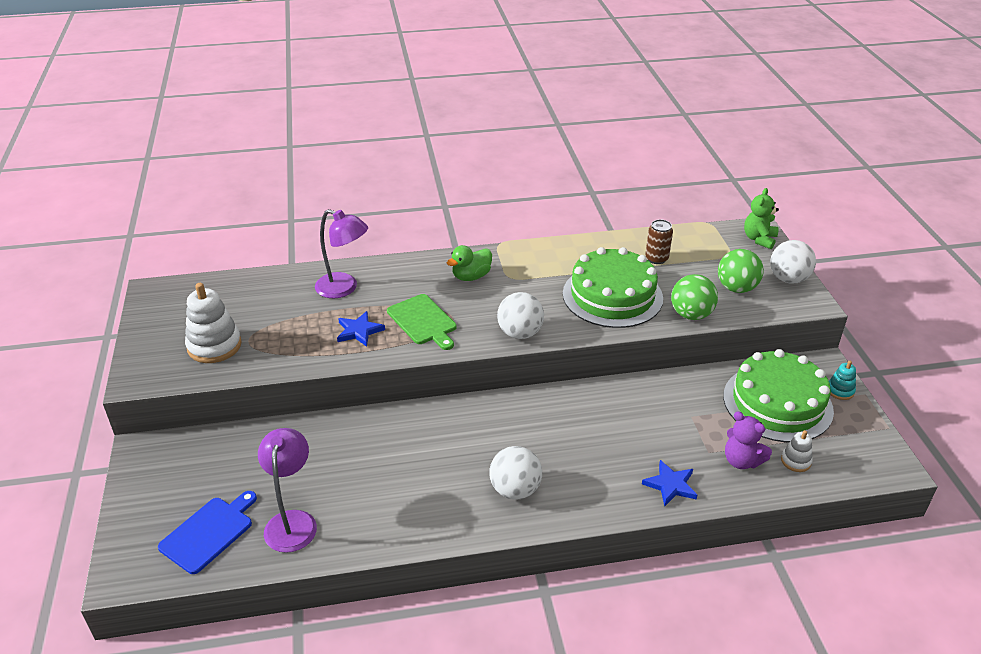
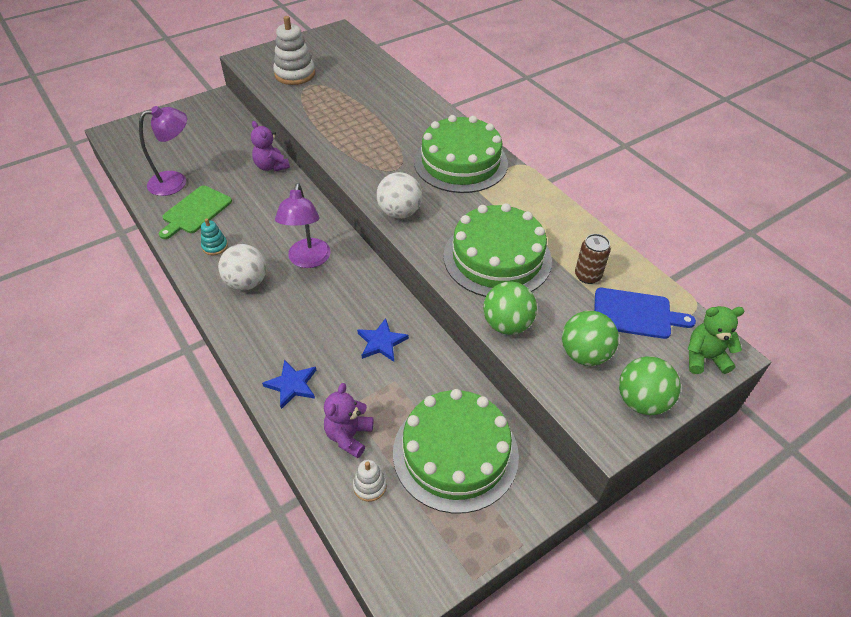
camera: 65 degrees right, 10 degrees up
(209, 532) = (155, 151): blue cutting board -> blue cutting board (635, 314)
(329, 428) = (271, 166): none -> purple teddy bear
(344, 288) = (396, 104): purple lamp -> purple lamp (308, 260)
(359, 331) = (349, 128): blue star -> blue star (381, 342)
(423, 321) = (381, 155): green cutting board -> green cutting board (195, 211)
(471, 276) = (460, 162): green duck -> green cake
(788, 279) = (641, 401): white ball -> green ball
(840, 391) = (513, 515): turquoise stacking toy -> turquoise stacking toy (215, 246)

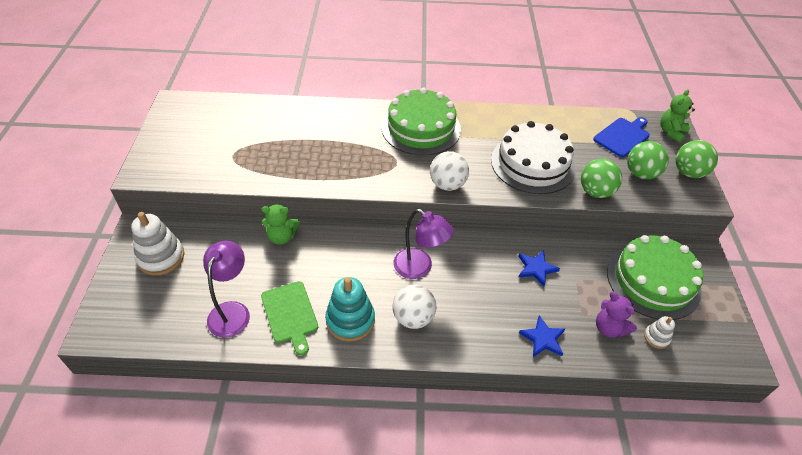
camera: 55 degrees left, 0 degrees up
(215, 246) = (350, 320): turquoise stacking toy -> turquoise stacking toy, size x1.94
(271, 166) = (282, 237): purple teddy bear -> green teddy bear
(295, 74) = (206, 155): white stacking toy -> white stacking toy (161, 257)
(497, 258) = (532, 163): green cake -> white cake
(587, 276) = (578, 136): brown can -> none

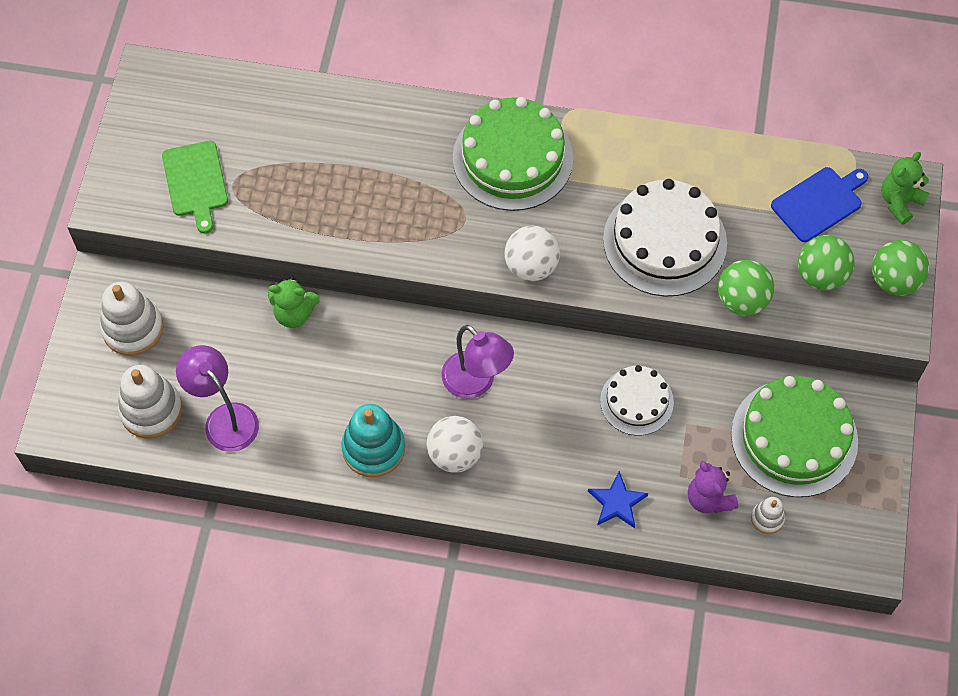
camera: 10 degrees right, 15 degrees up
(173, 311) = (151, 410): none -> white stacking toy
(232, 311) = (224, 418): purple lamp -> purple lamp turned 60 degrees counterclockwise
(290, 314) = (297, 431): green cutting board -> green cutting board (195, 182)
(536, 268) = (636, 401): blue star -> white cake

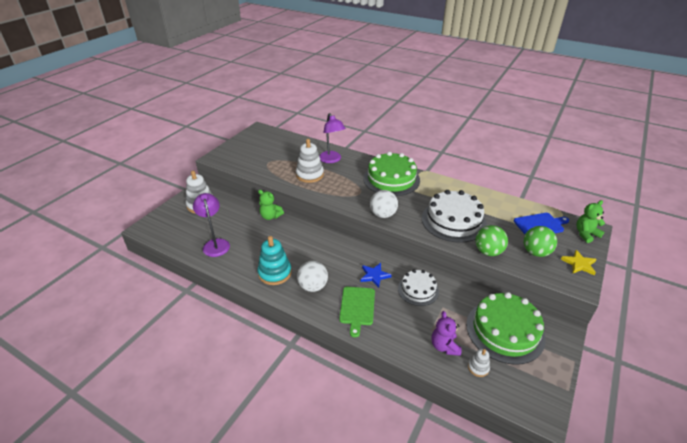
camera: 20 degrees right, 25 degrees down
(151, 410) = (187, 233): white stacking toy -> white stacking toy (310, 175)
(195, 182) = (254, 159): green cutting board -> green cutting board (357, 307)
(476, 383) = (338, 261): purple lamp -> purple lamp (332, 160)
(617, 502) = (389, 332): blue star -> blue star (374, 275)
(894, 280) = (579, 264): green ball -> yellow star

